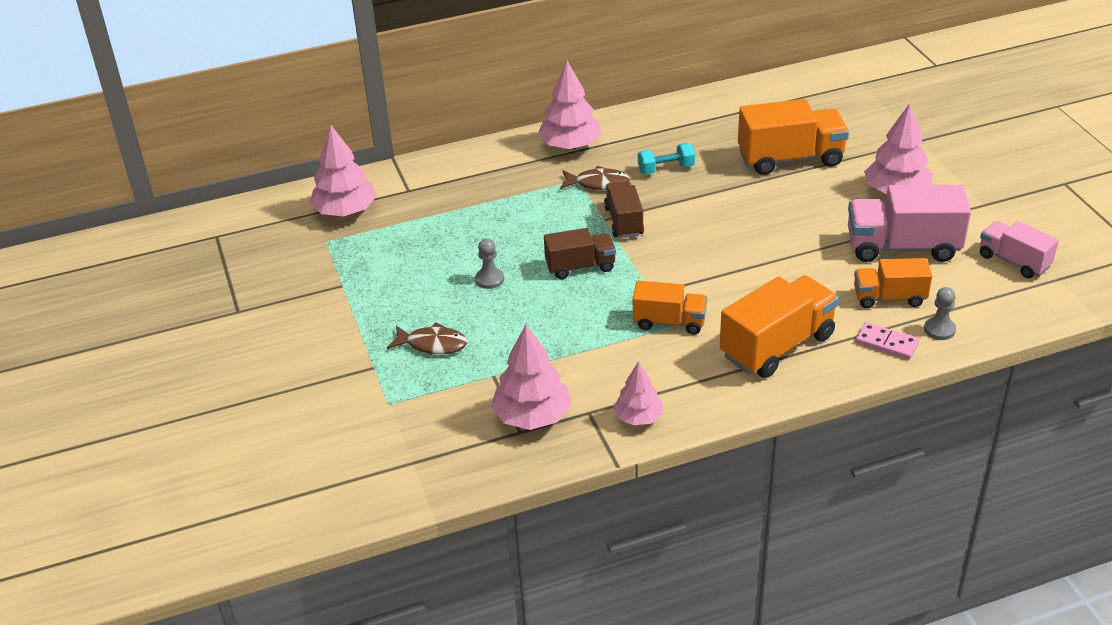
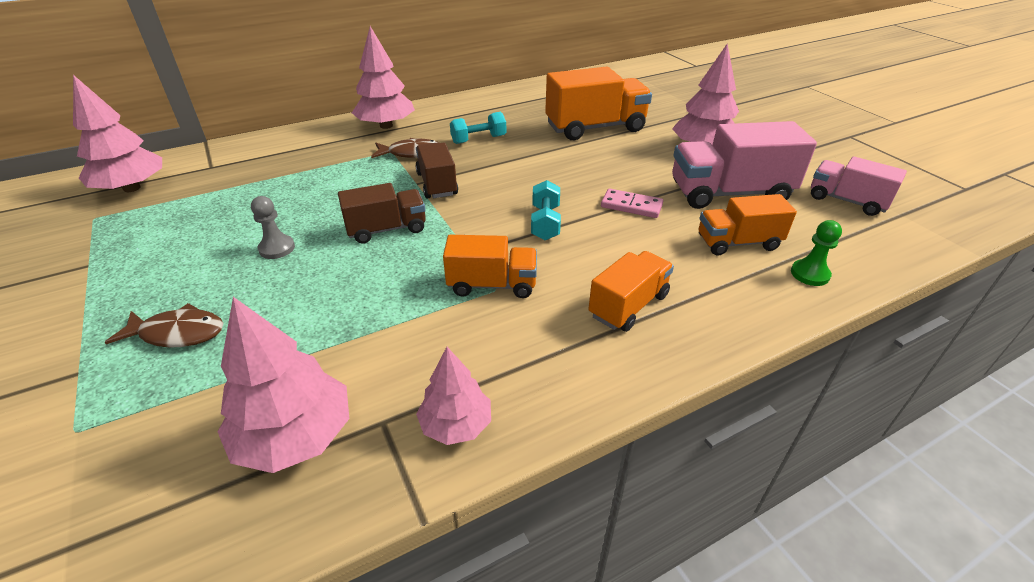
camera: 10 degrees left, 0 degrees up
(721, 268) = (545, 223): none -> turquoise dumbbell
(777, 346) = (628, 305): orange truck -> orange truck, size x0.61
(886, 343) = (757, 294): pink domino -> pink domino (631, 206)
(939, 329) = (809, 274): grey pawn -> green pawn

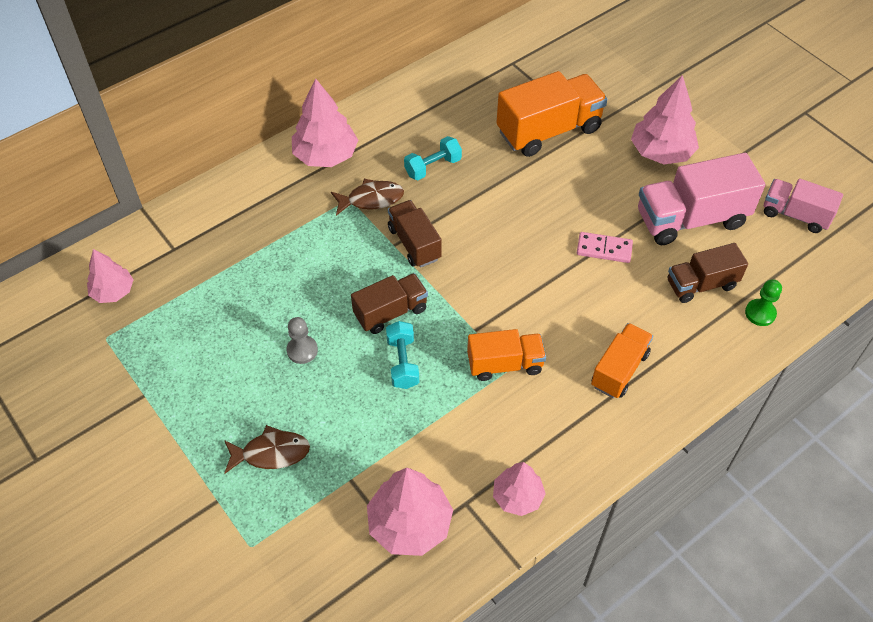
camera: 10 degrees left, 15 degrees up
(132, 188) = (113, 291): pink tree -> pink tree, size x0.62
(545, 223) = (531, 283): turquoise dumbbell -> turquoise dumbbell (402, 362)
(737, 243) = (701, 284): orange truck -> brown truck

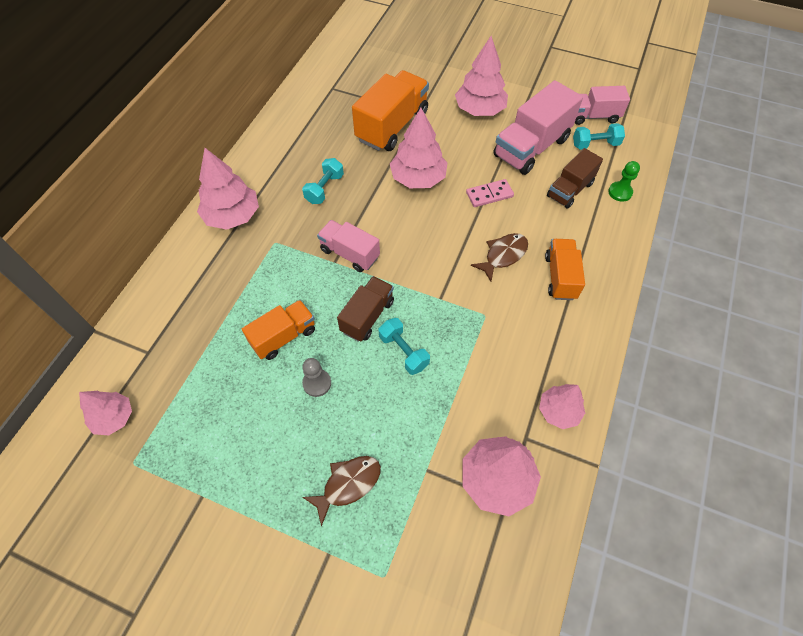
camera: 30 degrees left, 5 degrees up
(371, 199) = (293, 234): brown fish -> brown fish (503, 255)
(414, 243) = (350, 253): brown truck -> pink truck
(505, 364) = (480, 313): orange truck -> orange truck (283, 337)
(538, 198) = (418, 178): none -> pink tree
(772, 248) = (595, 144): none -> turquoise dumbbell

